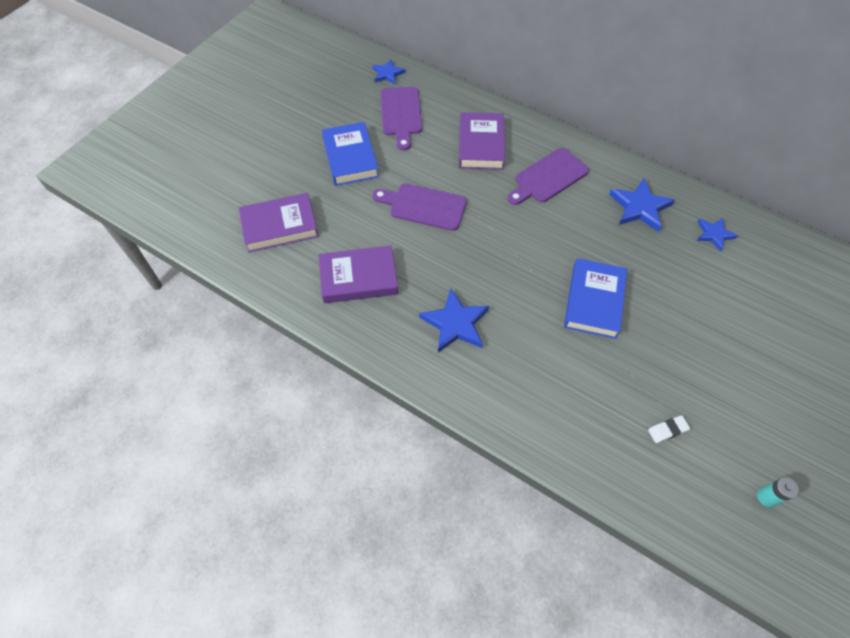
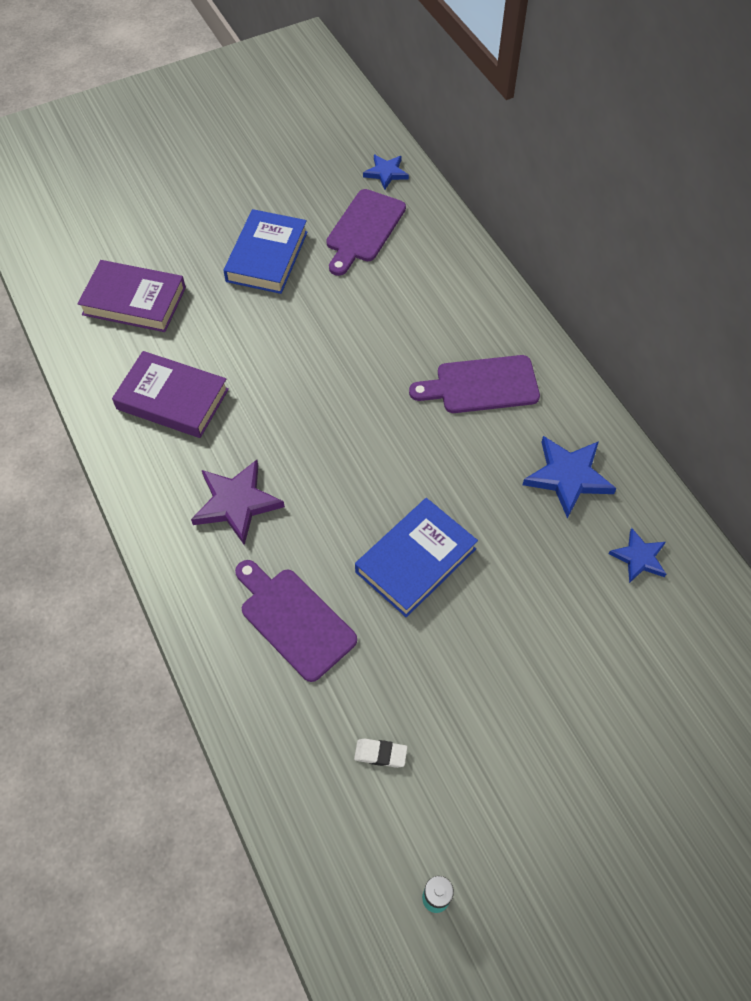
camera: 30 degrees right, 0 degrees up
(424, 206) = (306, 351): purple cutting board -> purple cutting board (294, 619)
(455, 323) = (236, 503): blue star -> purple star
(481, 145) = (430, 308): purple book -> none

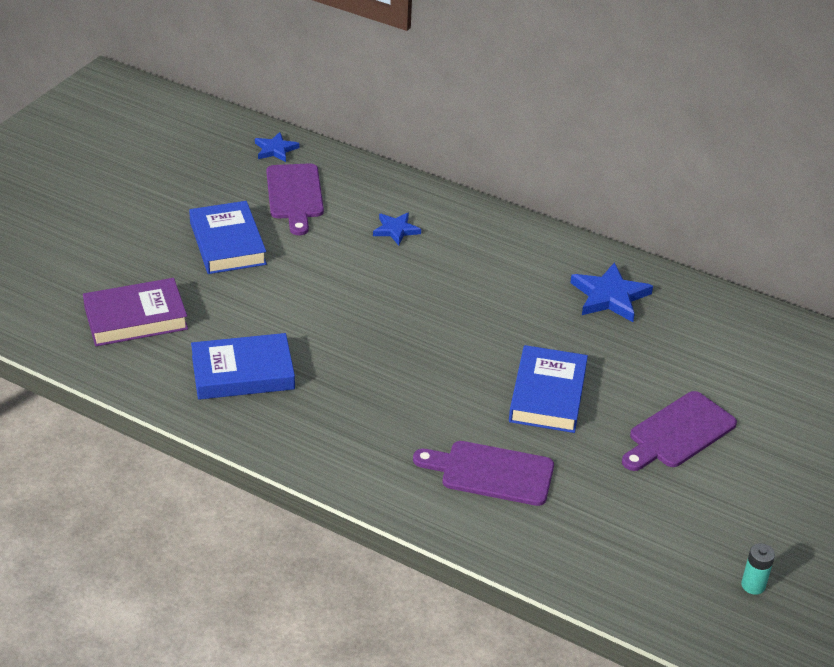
camera: 35 degrees left, 20 degrees down
(172, 399) = (243, 372): purple book -> blue book
(236, 503) = (370, 419): purple star -> none
(380, 754) = (635, 523): white eraser -> none
(481, 385) = (491, 264): purple cutting board -> purple cutting board (678, 432)
(639, 557) = (704, 324): blue star -> blue star (396, 230)

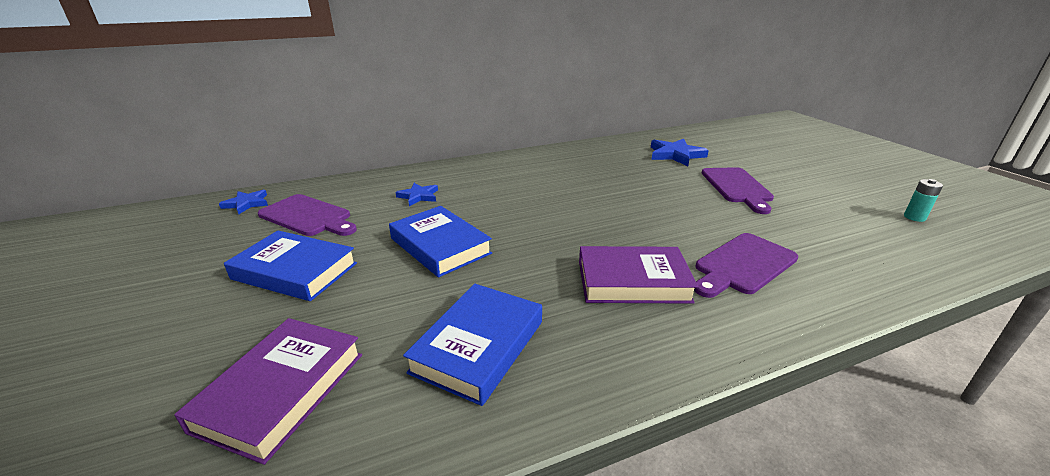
camera: 50 degrees left, 10 degrees down
(394, 416) = (633, 281): none -> purple book
(547, 395) = (663, 211): blue book -> blue book (440, 246)
(609, 296) = (585, 162): blue star -> blue star (675, 155)

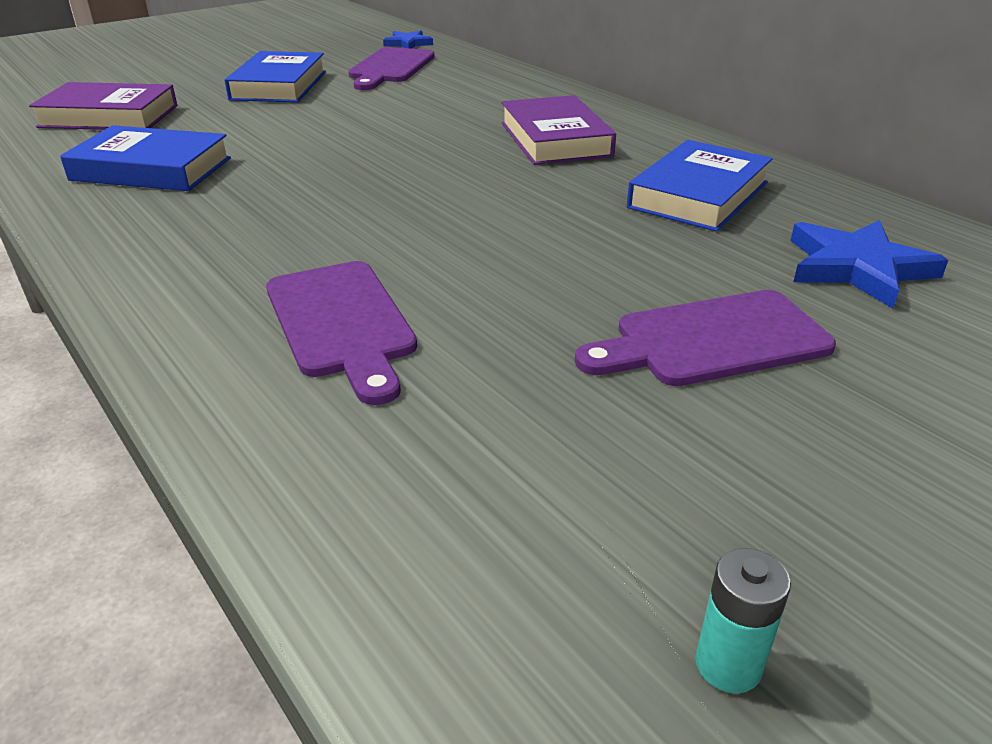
camera: 75 degrees right, 5 degrees up
(418, 196) = (471, 99): blue star -> none
(440, 246) = (344, 128): blue book -> blue book (698, 195)
(633, 281) = (278, 236): purple book -> purple book (555, 139)
(742, 265) = (341, 323): purple cutting board -> purple cutting board turned 150 degrees counterclockwise

